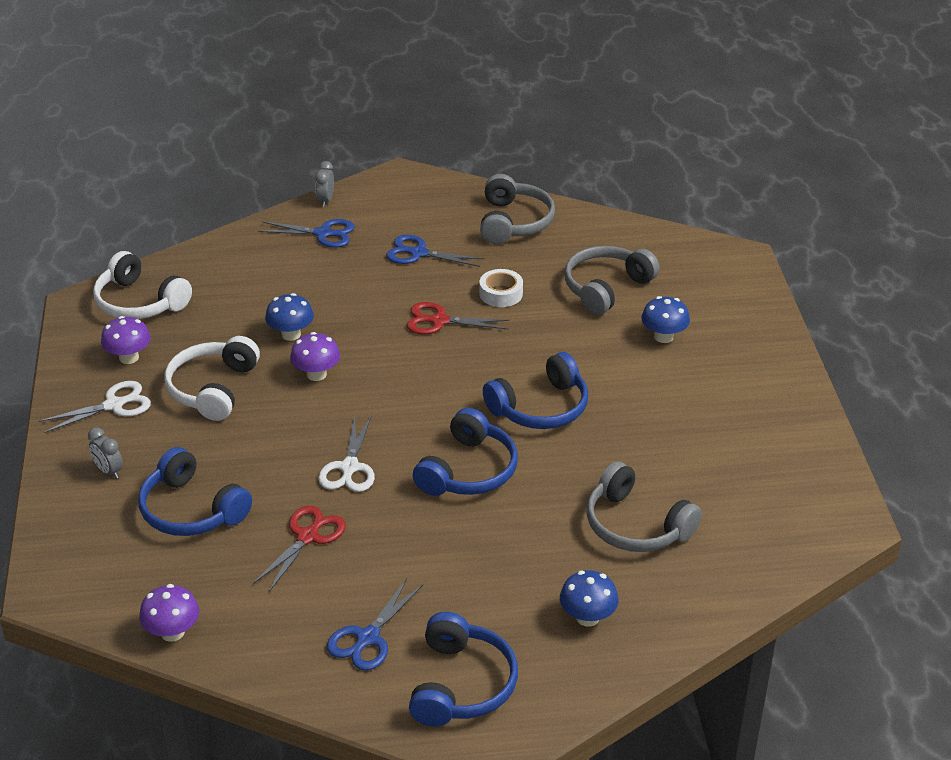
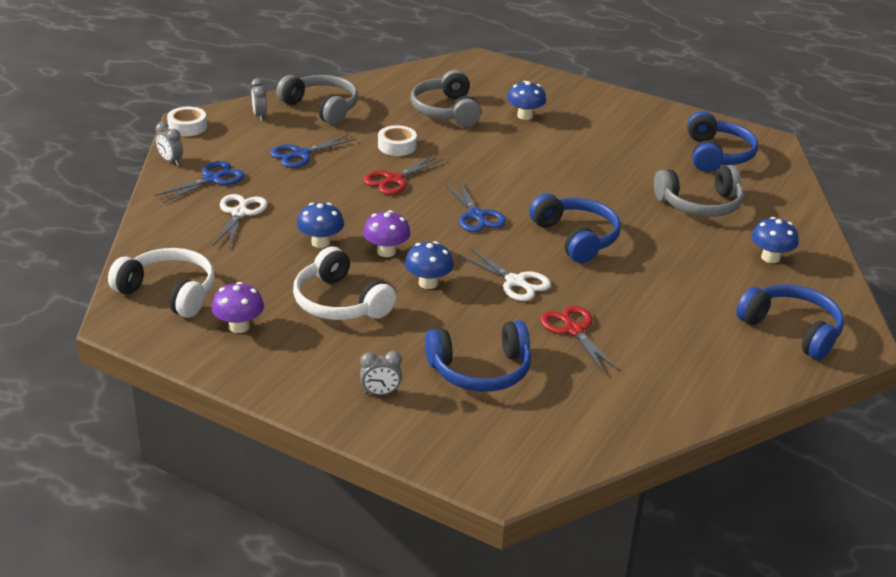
camera: 55 degrees left, 5 degrees down
(114, 405) = (294, 358): white scissors -> white scissors (239, 213)
(139, 302) = (169, 292): white headphones -> white headphones turned 135 degrees counterclockwise
(172, 632) = (618, 435): purple mushroom -> none
(292, 420) = (428, 283): none -> blue mushroom
(368, 638) = (710, 348): blue scissors -> blue scissors (476, 216)
(389, 179) = (187, 127): none -> white tape
(455, 201) = (260, 116): none -> grey clock
(540, 407) = (542, 185): blue headphones -> blue headphones (717, 155)

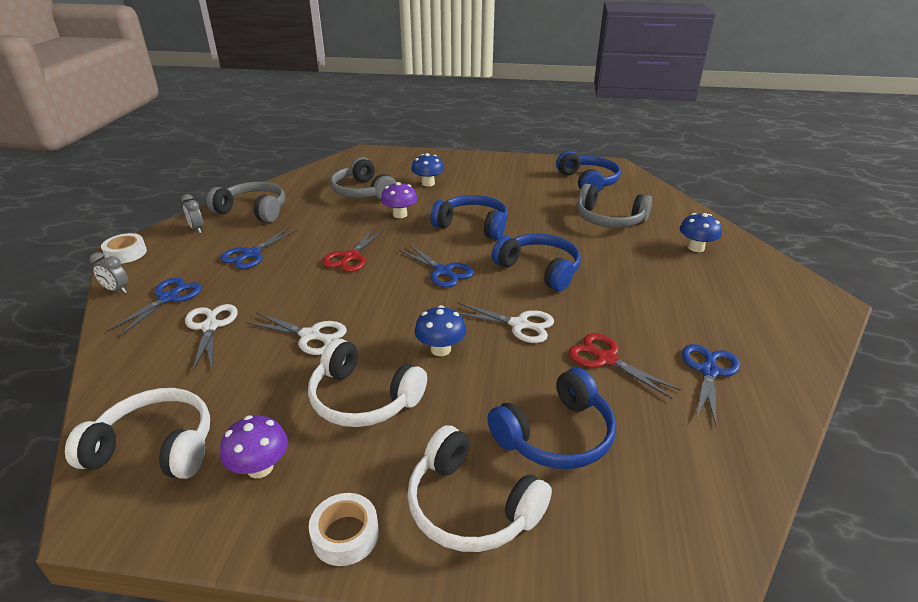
camera: 20 degrees left, 0 degrees up
(320, 242) = (310, 335): blue mushroom -> white scissors
(380, 393) = (471, 506): grey clock -> white headphones
(386, 251) = (381, 327): purple mushroom -> purple mushroom (400, 214)
(397, 146) = (337, 228): white tape -> white tape (345, 535)
(662, 365) = (709, 371): none -> blue scissors
(700, 204) = (609, 219): grey headphones -> grey headphones turned 60 degrees clockwise
(792, 330) = (771, 304): blue headphones -> blue headphones (473, 226)

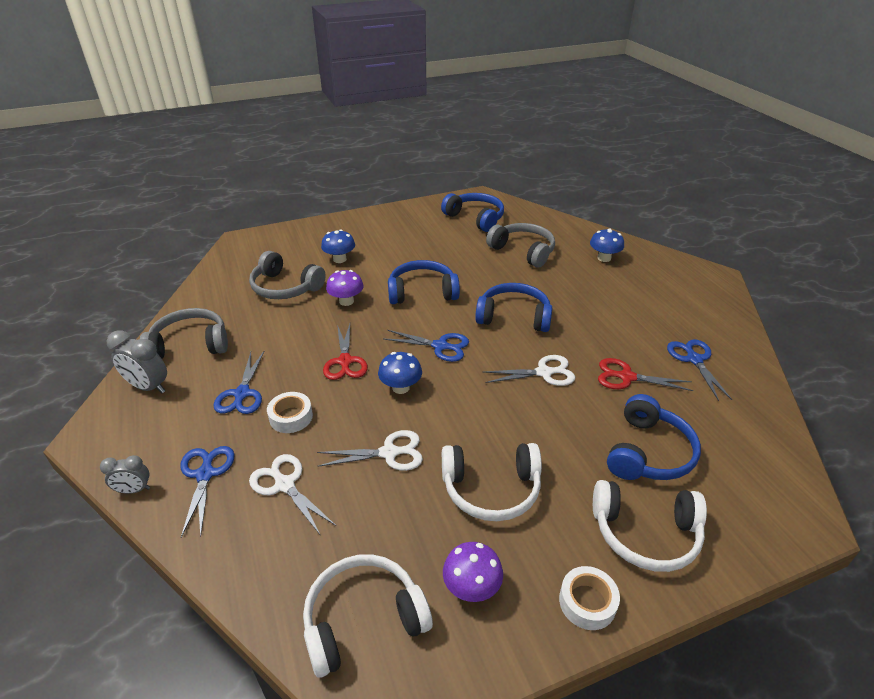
camera: 30 degrees left, 5 degrees up
(126, 253) = (94, 445): white tape -> white tape (291, 417)
(197, 229) = (148, 387): grey clock -> grey clock, size x1.62
(440, 349) = (507, 419): blue mushroom -> blue mushroom (400, 387)
(609, 219) = (523, 251): grey headphones -> grey headphones turned 135 degrees counterclockwise

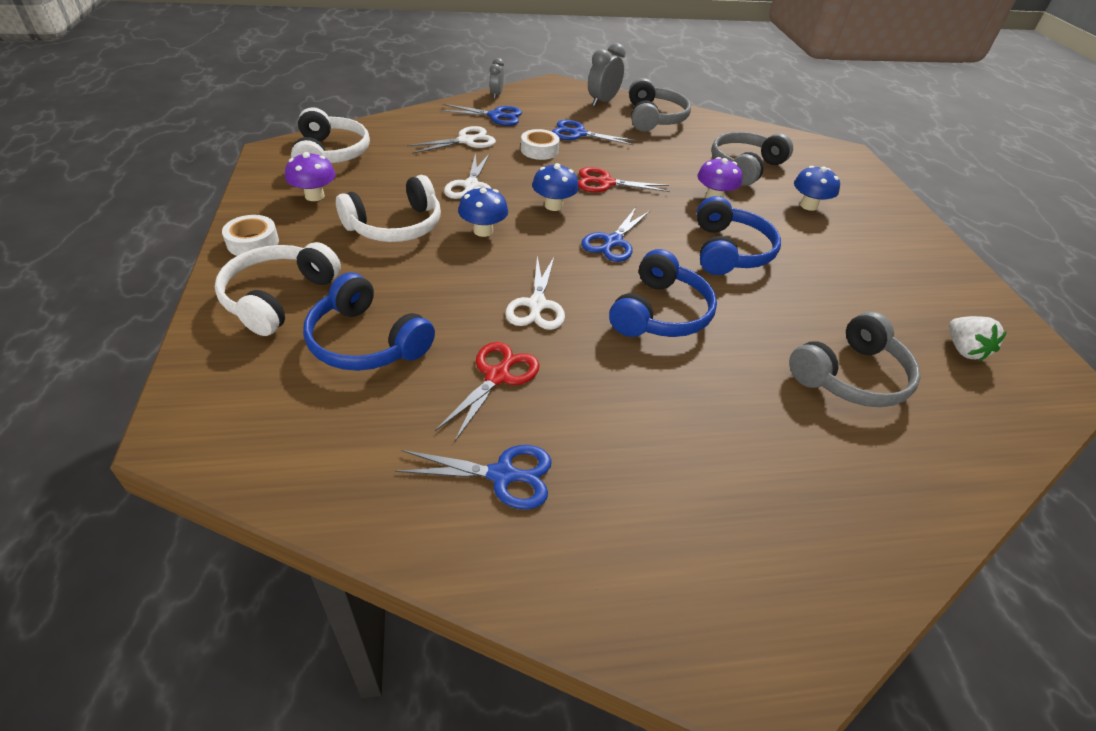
camera: 100 degrees right, 5 degrees up
(475, 218) = (963, 350): blue headphones -> white strawberry
(491, 489) = (395, 226): white headphones -> white headphones turned 135 degrees counterclockwise
(604, 258) = (837, 485): blue mushroom -> blue mushroom (483, 231)

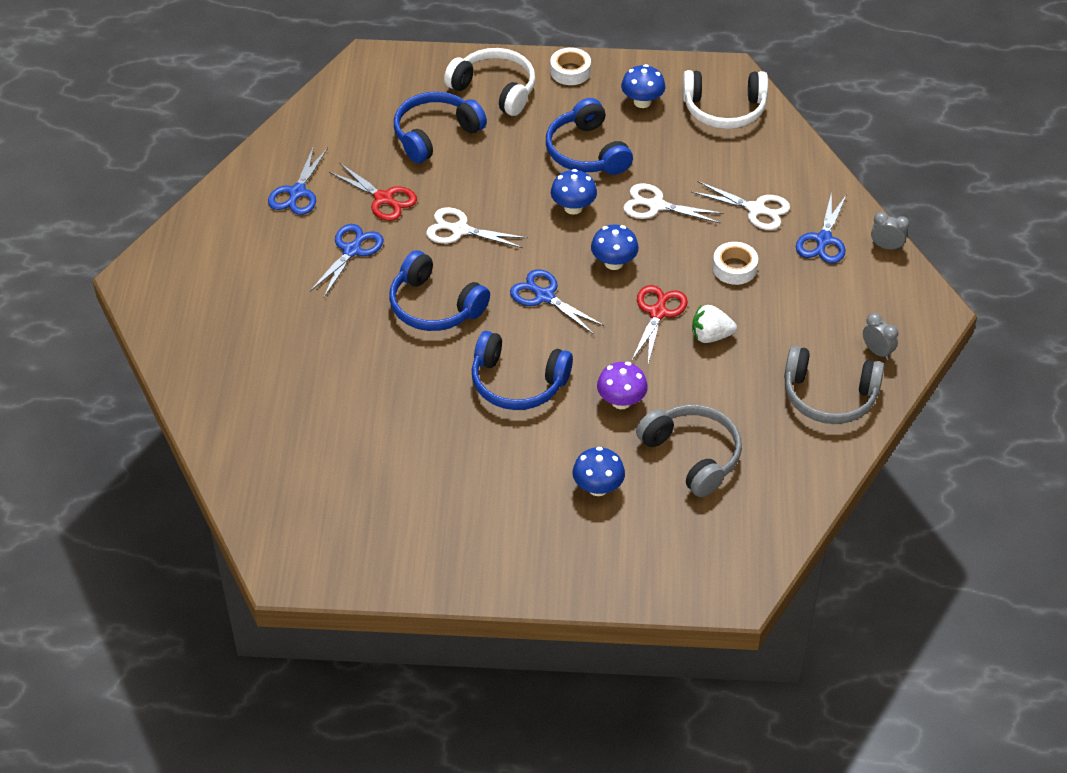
camera: 105 degrees right, 5 degrees up
(314, 196) = (642, 102): purple mushroom -> blue mushroom
(395, 226) = (587, 152): white headphones -> blue headphones
(466, 141) = (756, 209): white scissors -> white scissors turned 45 degrees counterclockwise
(578, 134) = (778, 310): blue scissors -> blue scissors (351, 250)
(602, 102) = (877, 351): grey clock -> grey clock, size x0.62
(850, 376) = (331, 409): grey headphones -> none
(963, 350) = (341, 510): white strawberry -> white strawberry (710, 336)

